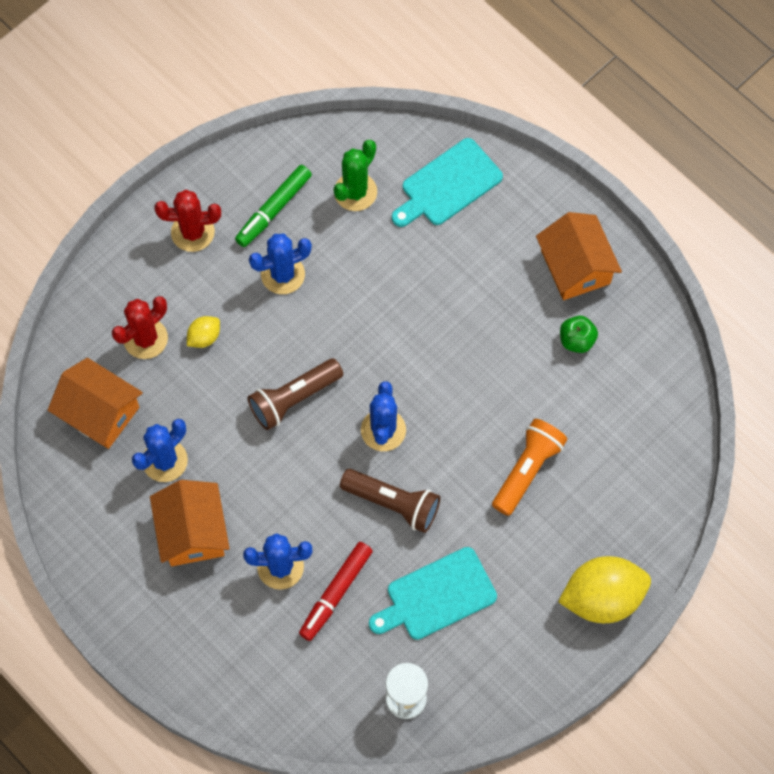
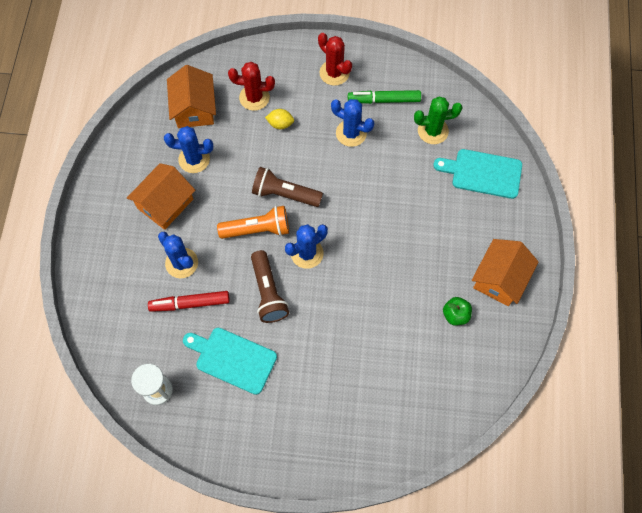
camera: 50 degrees right, 0 degrees up
(527, 470) = (351, 349): orange flashlight -> orange flashlight (257, 229)
(602, 598) = (309, 455): yellow lemon -> none

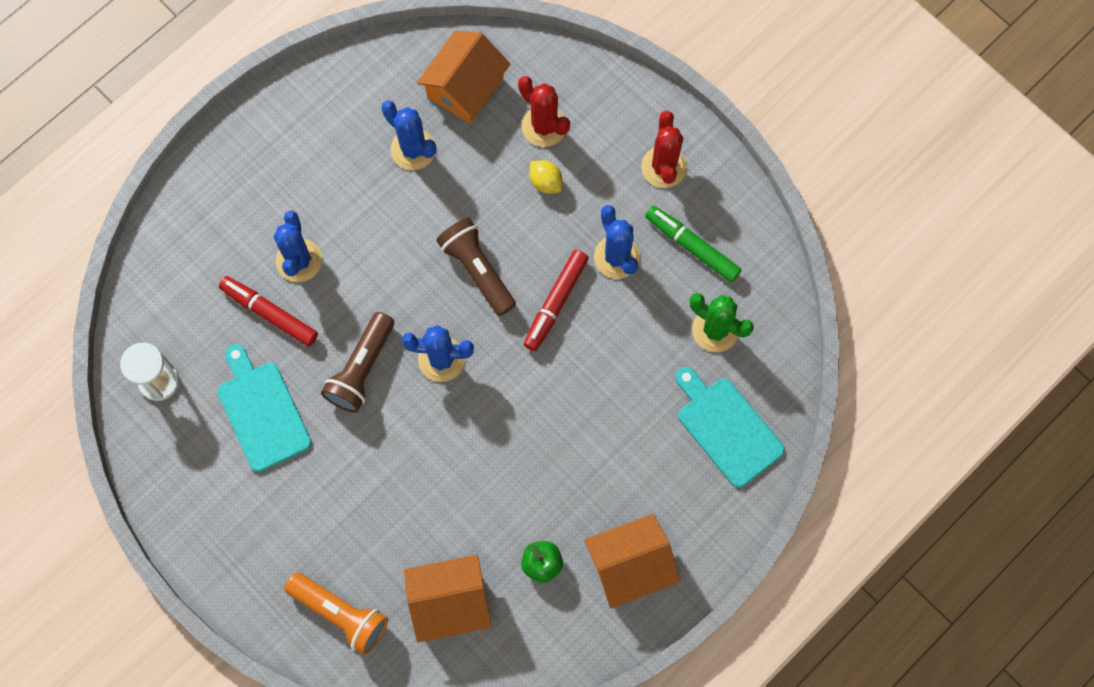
camera: 40 degrees right, 5 degrees up
(165, 203) = (338, 177): orange house -> orange house (449, 602)
(257, 229) = (412, 287): orange flashlight -> orange flashlight (340, 613)
(340, 179) = (555, 303): none -> red marker

